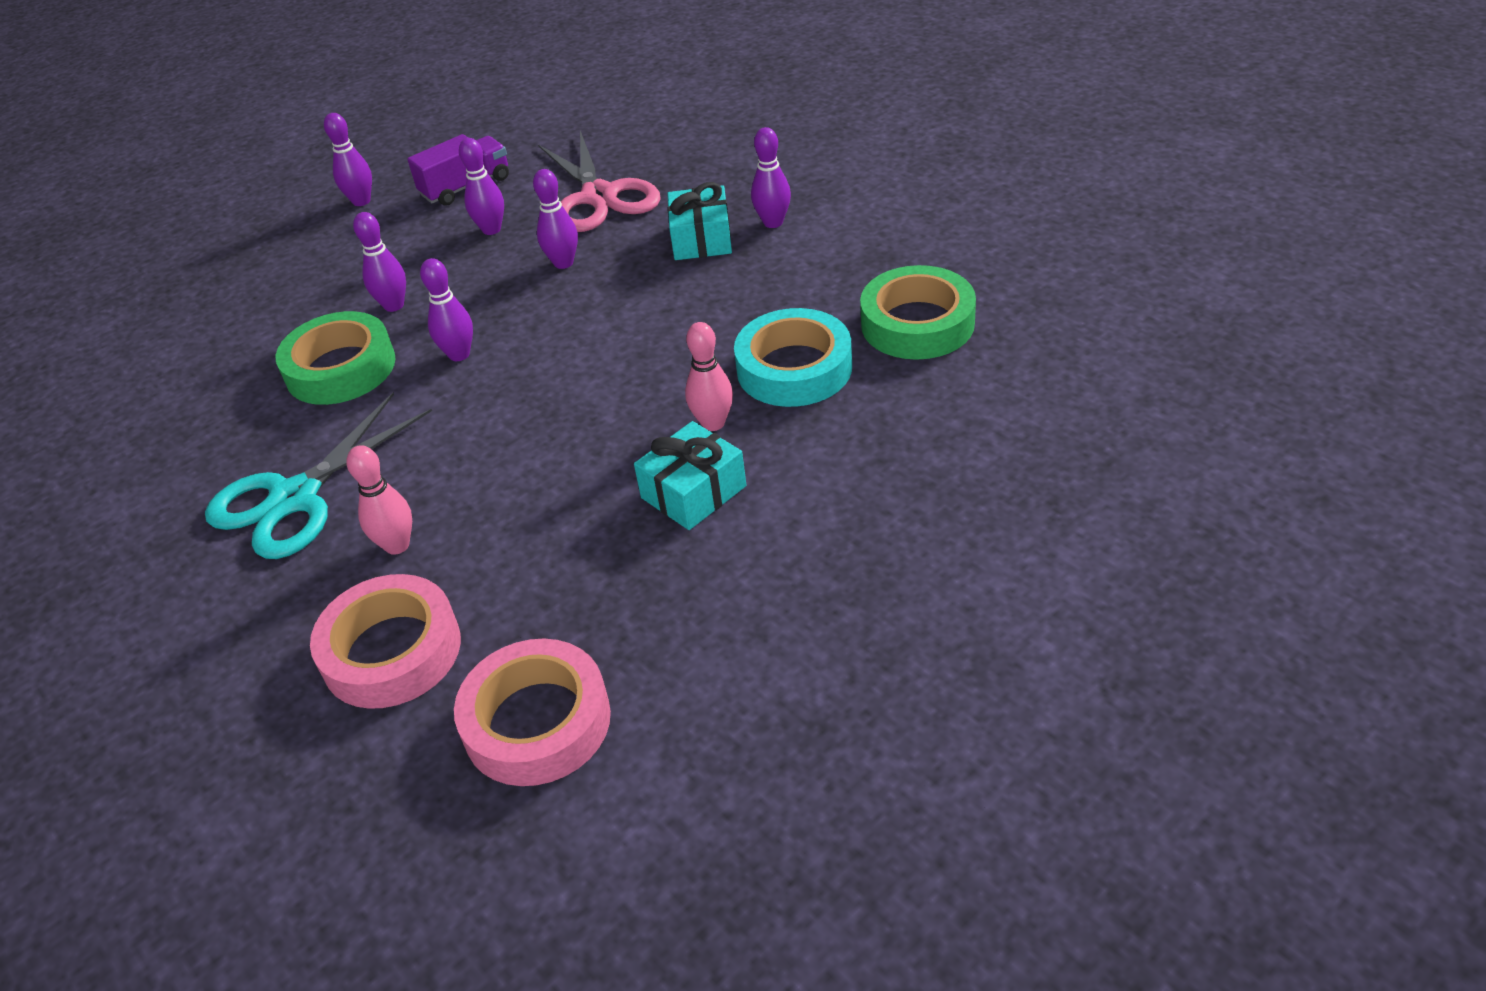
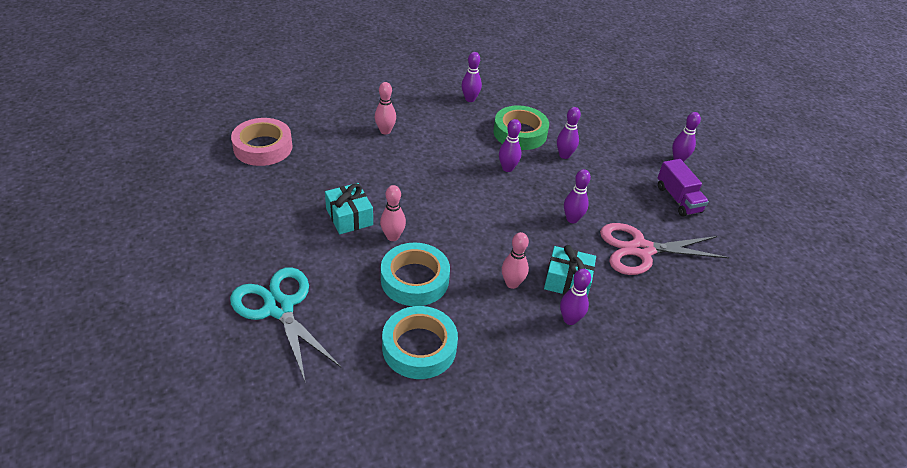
camera: 100 degrees right, 0 degrees up
(295, 498) = (435, 111): turquoise scissors -> turquoise scissors (279, 307)
(392, 651) = (328, 122): pink tape -> none
(491, 229) = (623, 200): purple bowling pin -> purple bowling pin (470, 99)
(739, 281) = (512, 283): none -> pink bowling pin
(917, 323) = (419, 347): green tape -> turquoise tape

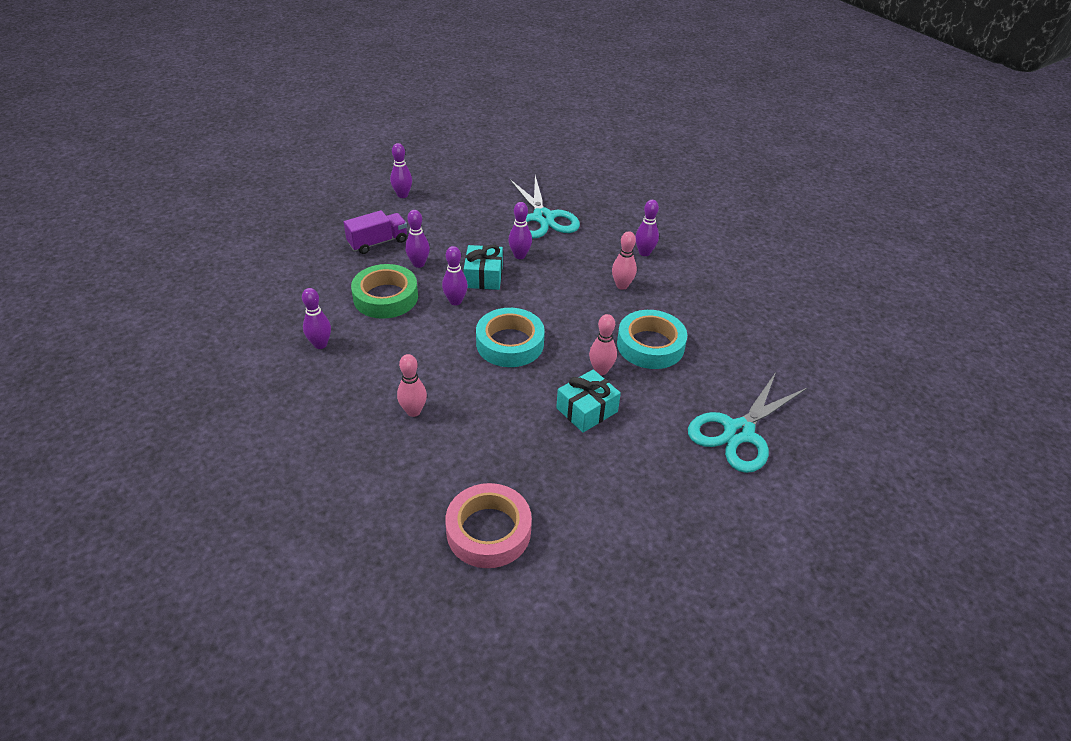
camera: 100 degrees left, 0 degrees up
(419, 347) = (724, 331): turquoise tape -> turquoise tape (510, 343)
(567, 281) = (601, 255): turquoise gift -> turquoise gift (483, 276)
(641, 250) = (543, 218): pink scissors -> turquoise scissors
(678, 199) = (465, 197): purple truck -> purple truck (378, 242)

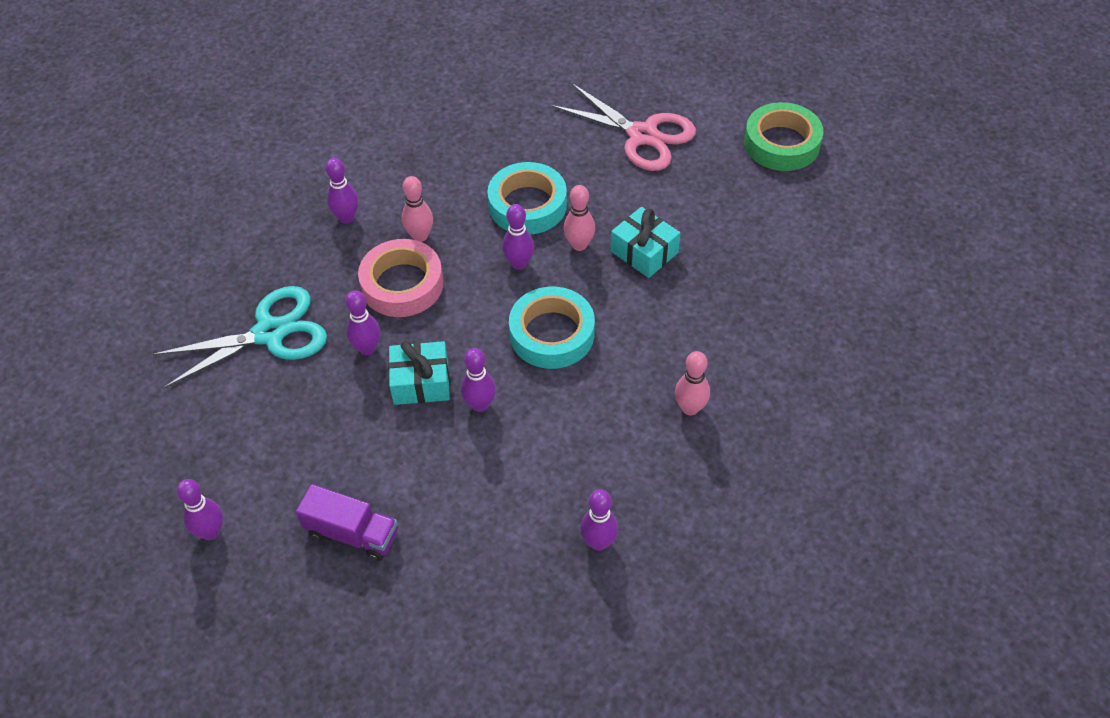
camera: 95 degrees left, 10 degrees up
(378, 242) = (352, 533): purple truck -> purple truck turned 150 degrees clockwise
(385, 297) = (485, 489): green tape -> green tape (782, 143)
(418, 264) = (401, 466): purple bowling pin -> purple bowling pin (519, 263)
(488, 531) = (827, 312): pink tape -> pink tape (402, 284)
(738, 432) = (642, 135): turquoise scissors -> pink scissors

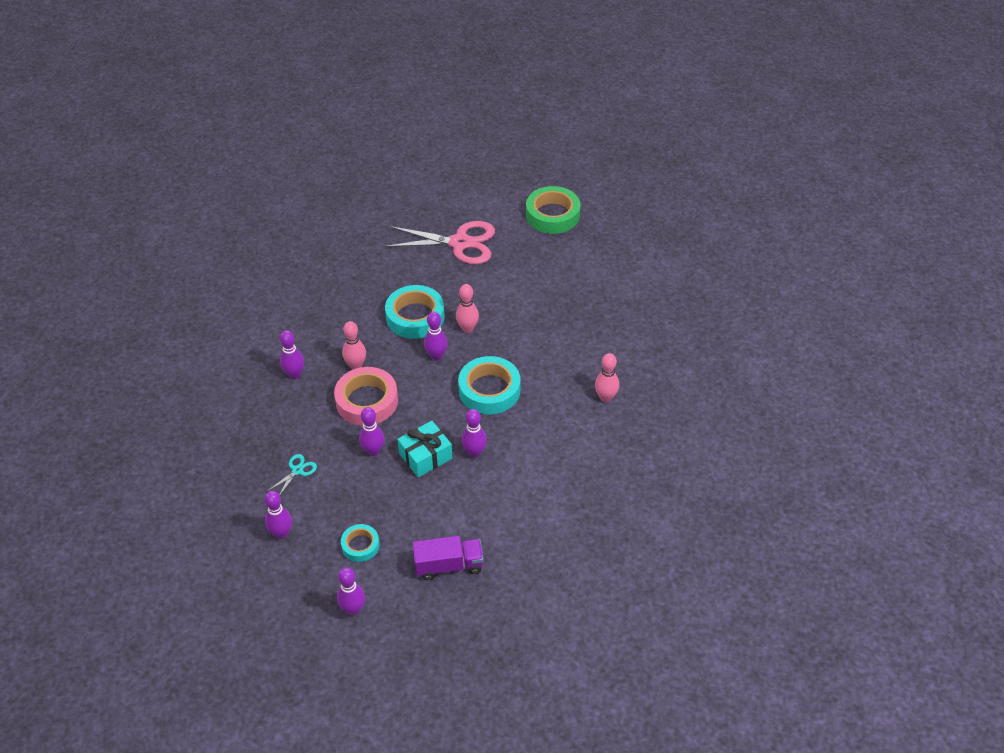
camera: 30 degrees left, 5 degrees down
(270, 333) = (297, 470): turquoise scissors -> turquoise scissors, size x0.42
(273, 457) = (360, 545): none -> turquoise tape
(598, 542) = (605, 498): purple bowling pin -> purple bowling pin (281, 533)
(644, 252) = (512, 316): turquoise gift -> none

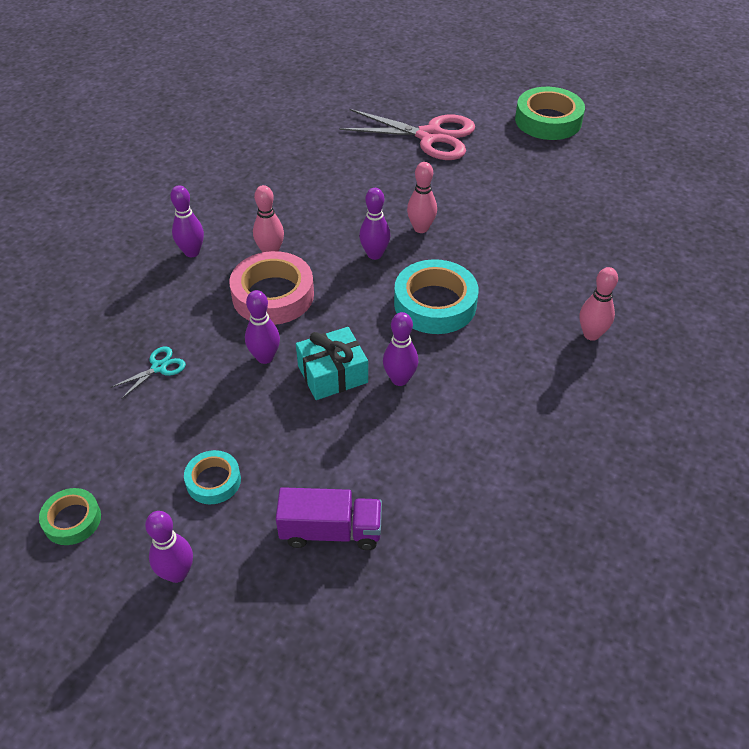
camera: 10 degrees right, 0 degrees up
(271, 587) = (72, 520): none -> green tape
(281, 533) = (112, 446): purple bowling pin -> none
(415, 317) = (358, 207): turquoise tape -> none

